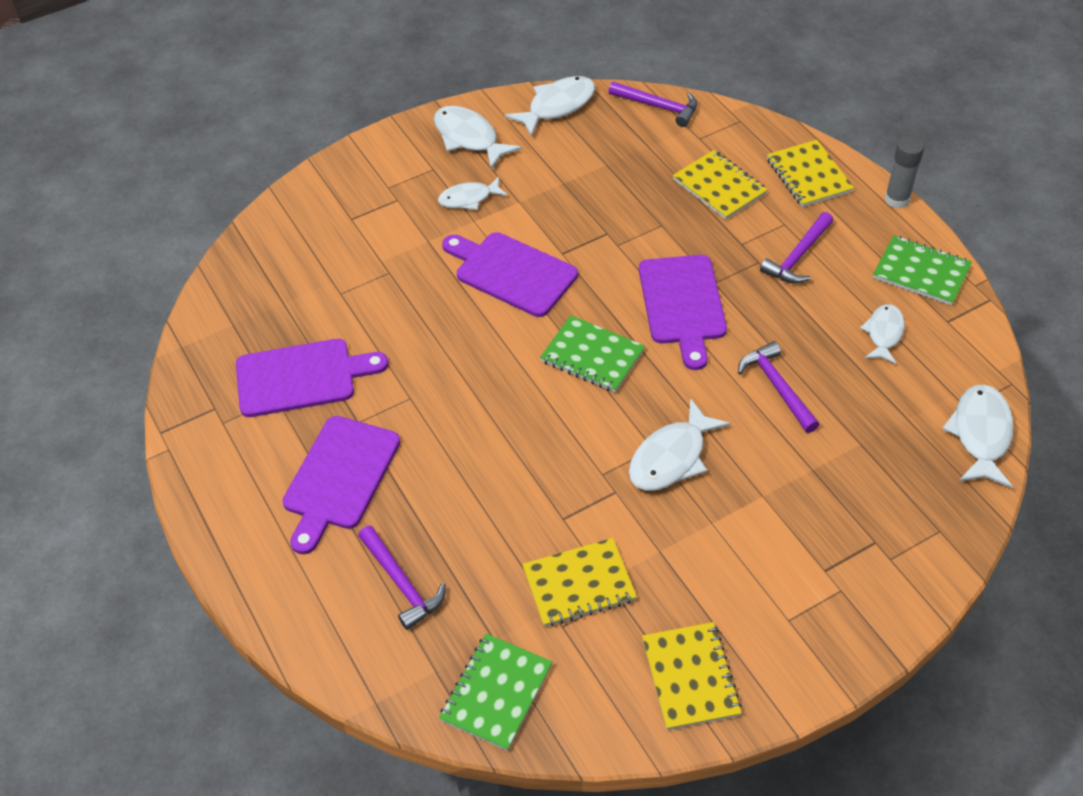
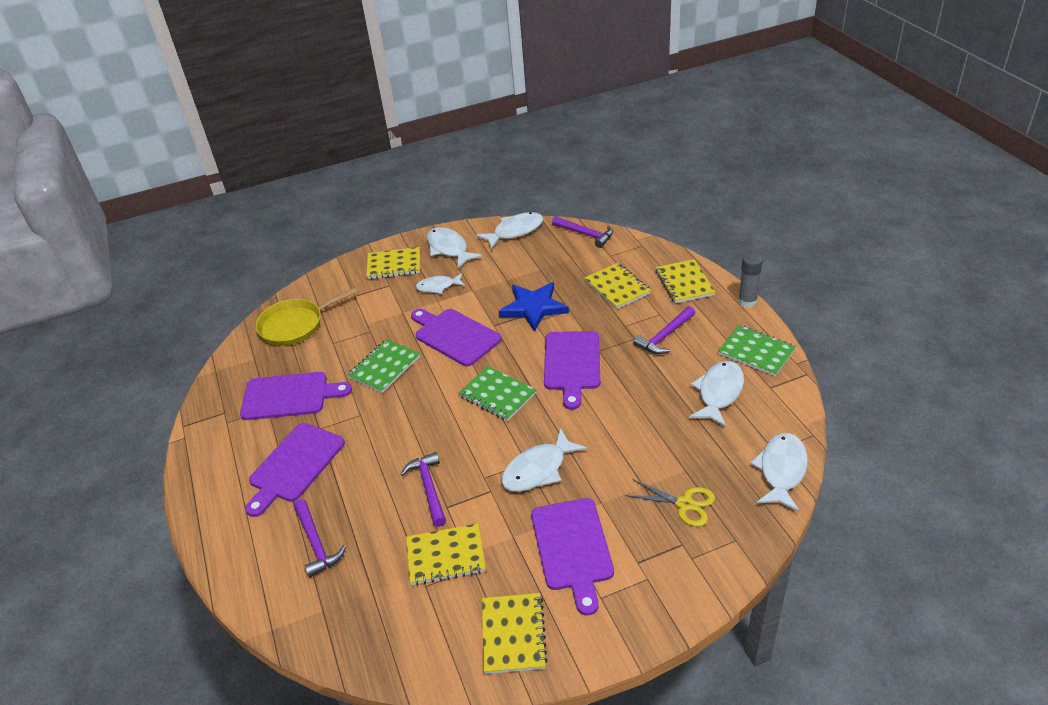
camera: 10 degrees right, 10 degrees down
(277, 269) = (295, 325): none -> yellow pan
(395, 168) = (394, 265): none -> yellow notebook
(496, 693) = (362, 631): green notebook -> green notebook (384, 367)
(611, 224) = (533, 307): none -> blue star
(739, 559) = (572, 548): none -> purple cutting board
(777, 387) = (629, 425): purple hammer -> purple hammer (429, 488)
(868, 489) = (684, 504): none -> yellow scissors
(884, 334) = (719, 393): white fish -> white fish, size x1.52

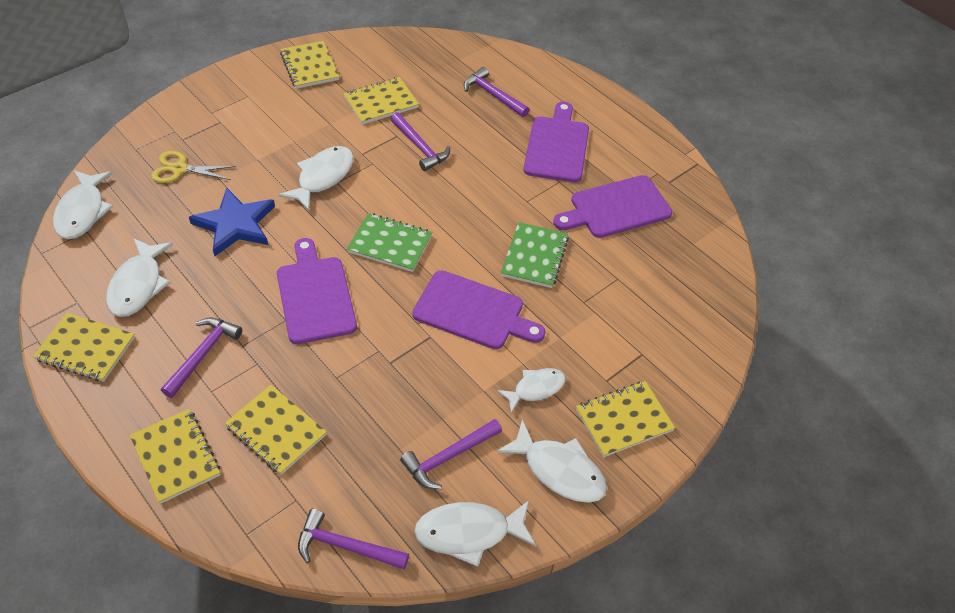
camera: 155 degrees right, 10 degrees up
(295, 325) = (683, 295): yellow pan -> none
(511, 262) = (448, 457): none -> purple hammer
(515, 231) = (469, 532): white fish -> white fish turned 45 degrees clockwise
(533, 307) = (387, 373): blue star -> blue star (235, 224)
(572, 548) = (276, 123): purple cutting board -> none
(747, 302) = (85, 434): grey glue stick -> none
(756, 352) = (85, 349): green notebook -> yellow notebook

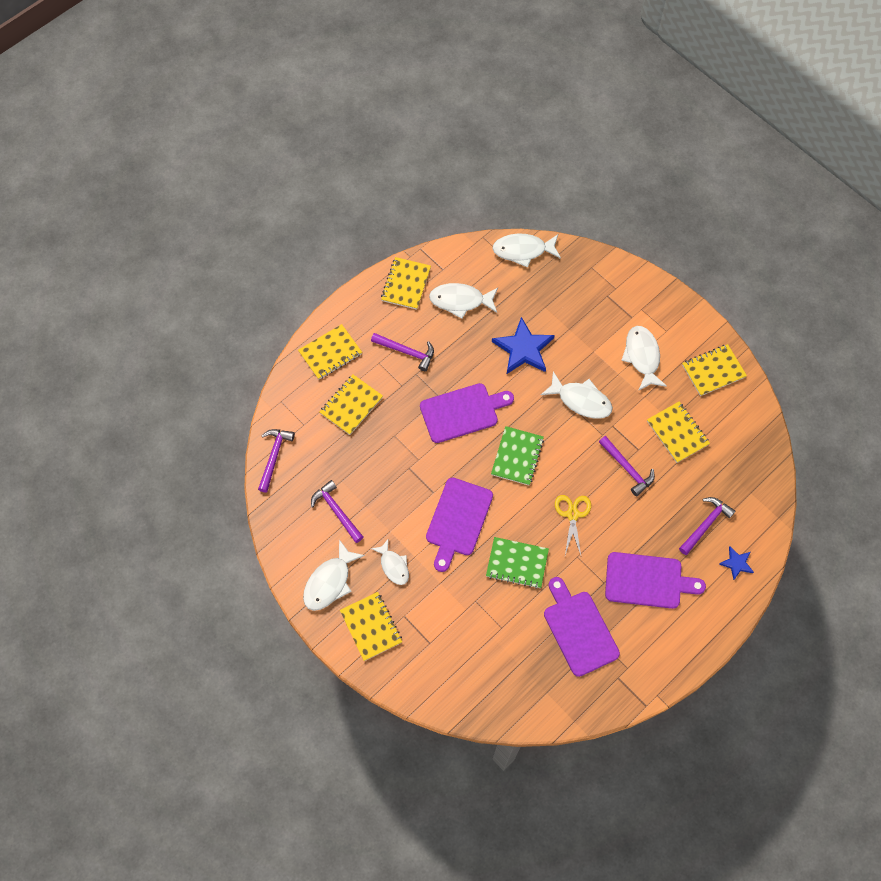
camera: 90 degrees right, 15 degrees up
(180, 169) = (574, 301): yellow scissors -> yellow scissors (572, 514)
(420, 147) = (627, 469): purple hammer -> purple hammer turned 90 degrees counterclockwise
(469, 532) = (284, 527): white fish -> white fish (642, 357)
(537, 79) = (736, 563): none -> blue star

